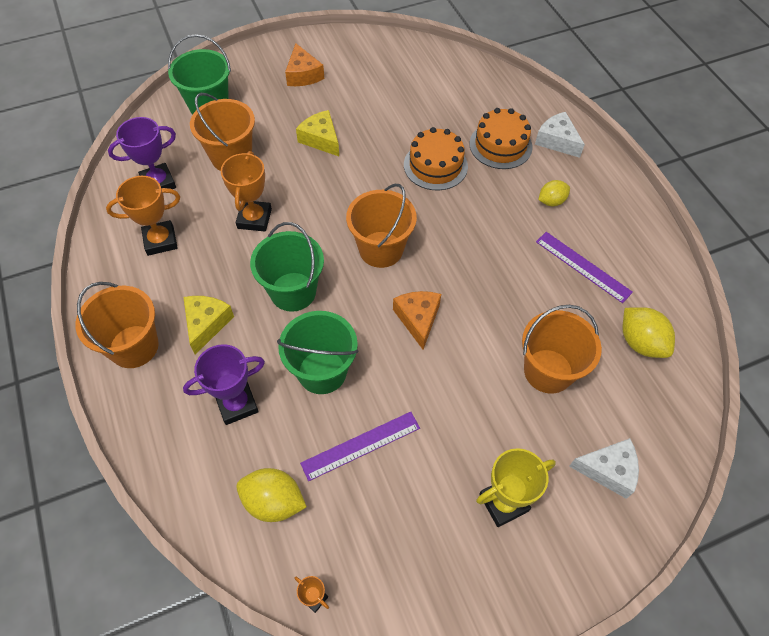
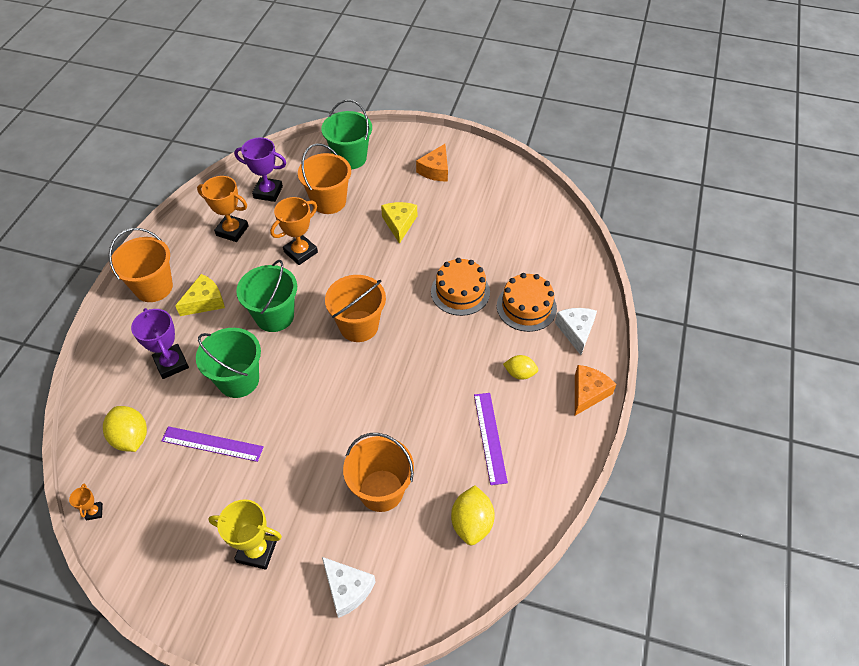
camera: 40 degrees right, 5 degrees down
(237, 404) = (171, 363): purple trophy -> purple trophy turned 45 degrees clockwise
(418, 319) = (332, 390): orange cheese -> orange cheese (588, 393)

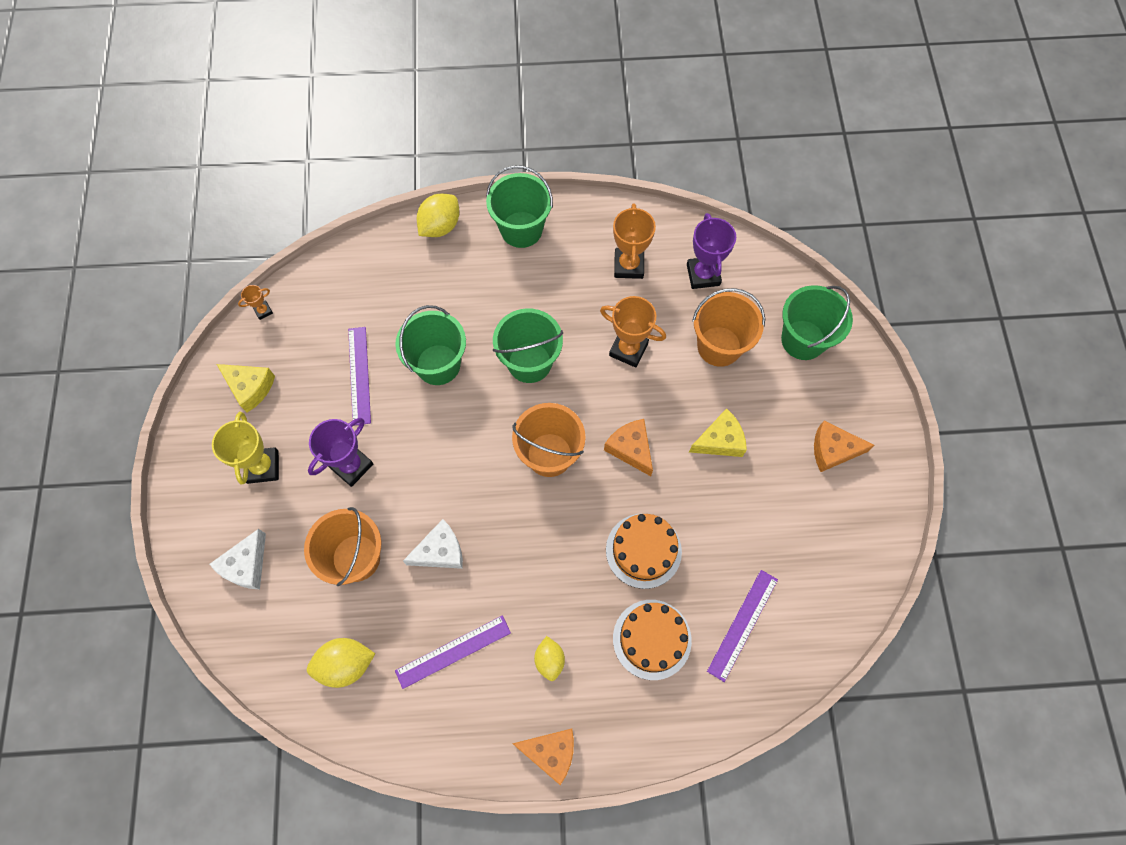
camera: 70 degrees right, 15 degrees up
(131, 438) = (344, 301): yellow lemon -> yellow lemon (440, 226)
(153, 287) = (521, 229): orange bucket -> green bucket
(171, 363) = (436, 293): purple trophy -> purple trophy (351, 466)
(205, 301) = (522, 286): yellow cheese -> yellow cheese (250, 388)
(379, 275) = (630, 448): none -> orange cheese
(534, 254) = (742, 624): none -> purple ruler
(576, 331) = (638, 713): white cheese -> white cheese (440, 551)

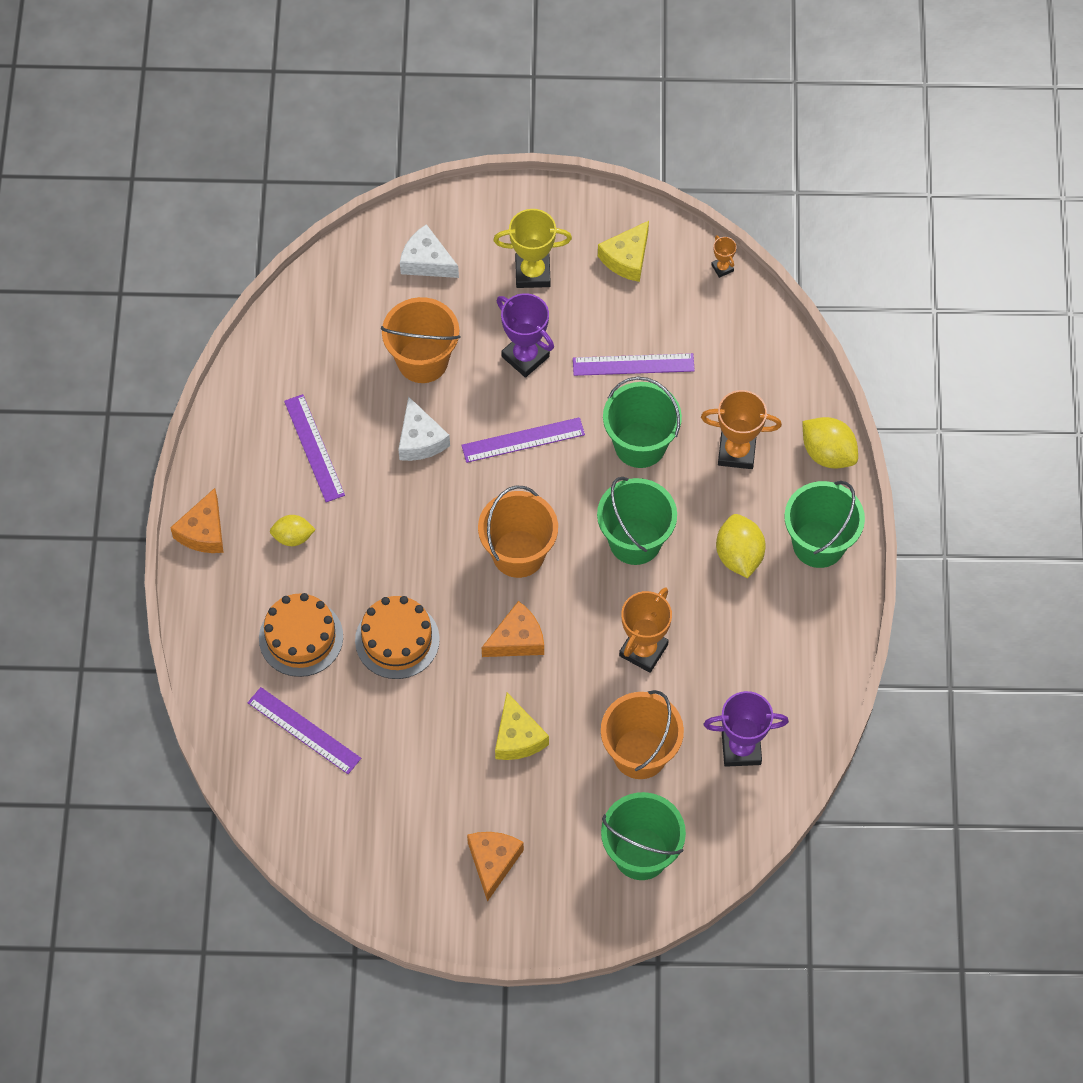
camera: 95 degrees right, 5 degrees down
(345, 664) = (315, 351): yellow lemon -> yellow lemon (739, 555)
(437, 460) = (523, 440): none -> purple ruler
(628, 265) = (759, 662): orange trophy -> orange trophy (736, 452)

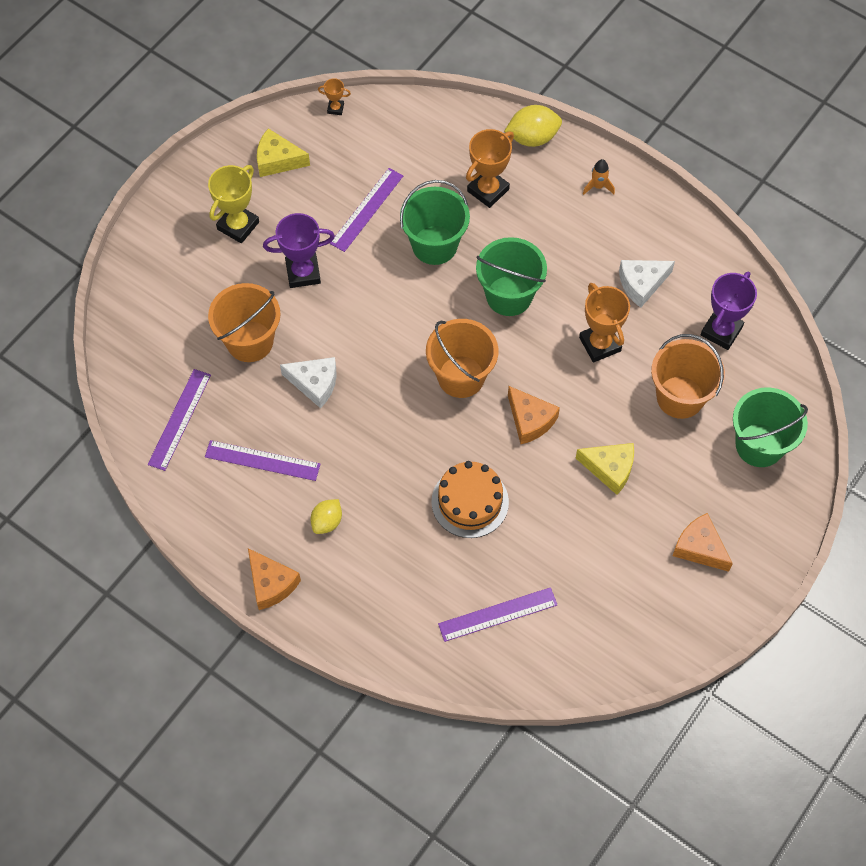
camera: 55 degrees left, 0 degrees up
(301, 637) = (417, 568): orange cake -> none
(426, 261) = (168, 287): white cheese -> white cheese (641, 284)
(517, 639) = (530, 420): orange cheese -> orange cheese turned 135 degrees clockwise
(523, 440) = (370, 316): purple ruler -> purple ruler (179, 419)
(627, 258) = (277, 160): yellow cheese -> yellow cheese turned 120 degrees clockwise
(739, 555) = (570, 239): yellow lemon -> none
(818, 544) = (598, 186): green bucket -> orange rocket

